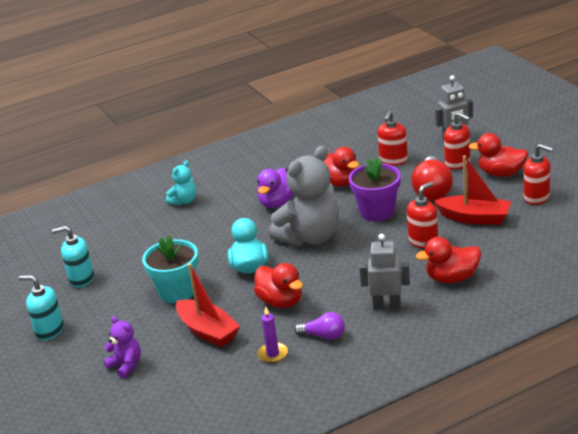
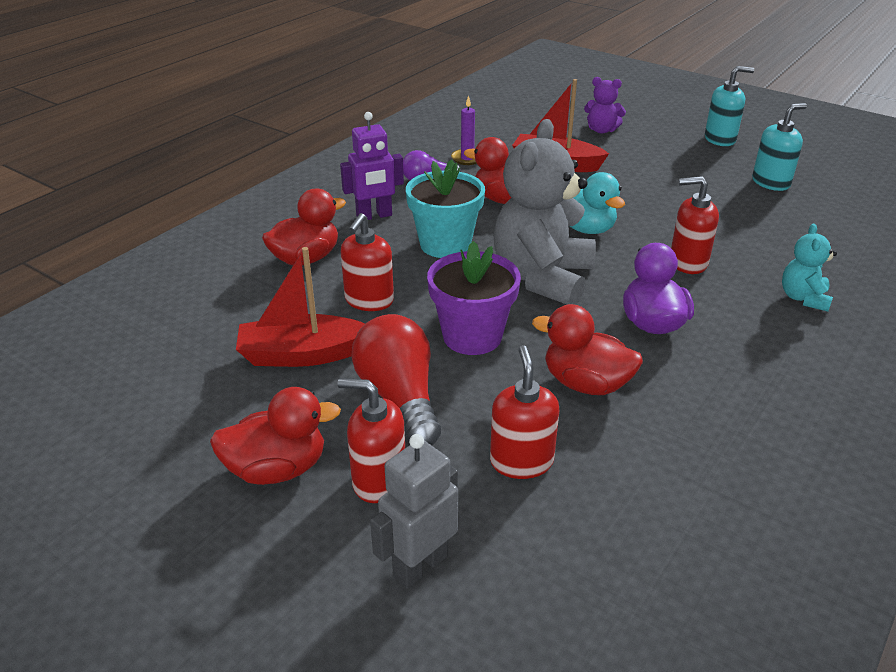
camera: 150 degrees right, 5 degrees up
(177, 292) = (638, 189): turquoise flower pot -> turquoise flower pot (445, 244)
(387, 306) = (374, 216): grey robot -> purple robot
(537, 197) = (196, 418): red soap dispenser -> red soap dispenser (687, 262)

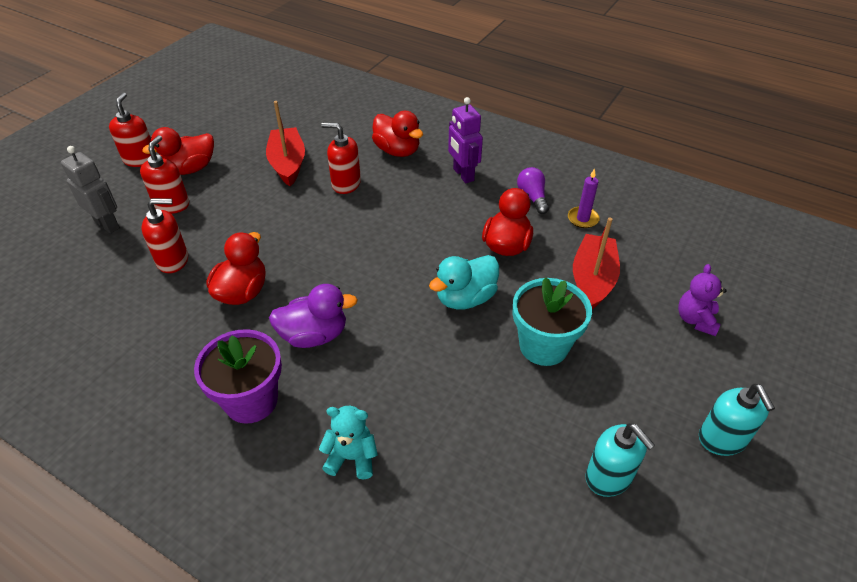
camera: 85 degrees right, 10 degrees up
(277, 469) = (190, 169): red duck -> red duck turned 75 degrees clockwise
(400, 398) = (240, 206): red light bulb -> none
(445, 244) = (425, 214): turquoise flower pot -> turquoise flower pot (543, 346)
(472, 336) = (302, 234): purple flower pot -> purple flower pot (251, 400)
(542, 278) = (379, 270): grey teddy bear -> none
(687, 262) = (411, 370): red soap dispenser -> red soap dispenser (140, 159)

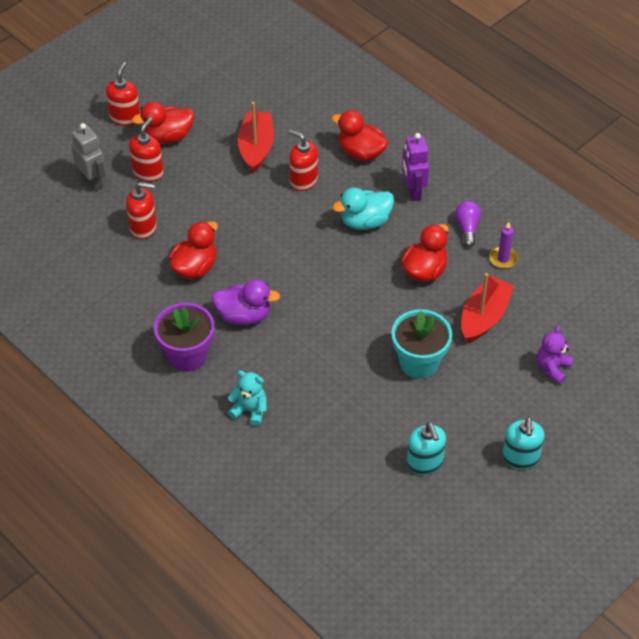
camera: 15 degrees right, 5 degrees up
(397, 151) = (361, 153): red duck -> red duck turned 150 degrees clockwise
(465, 298) = (372, 310): turquoise duck -> turquoise duck (365, 221)

